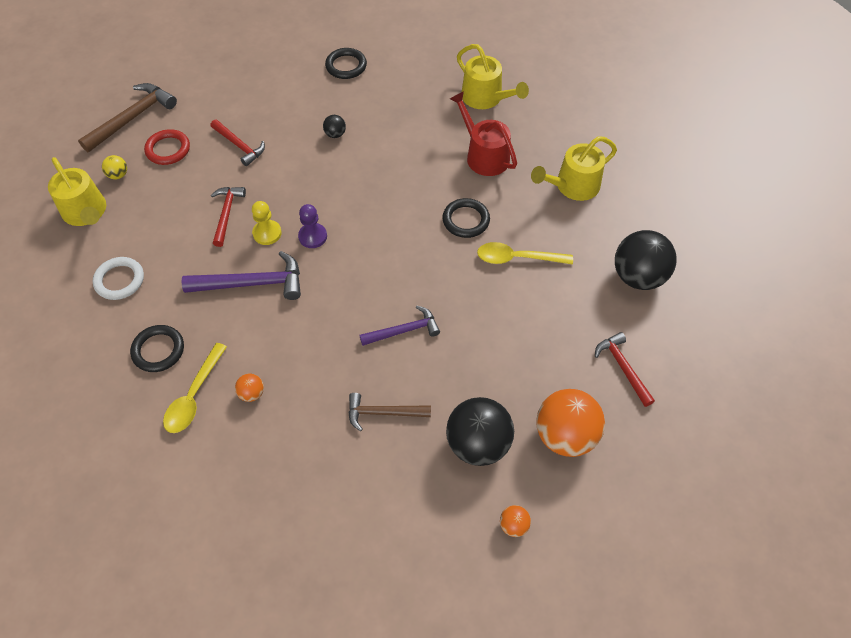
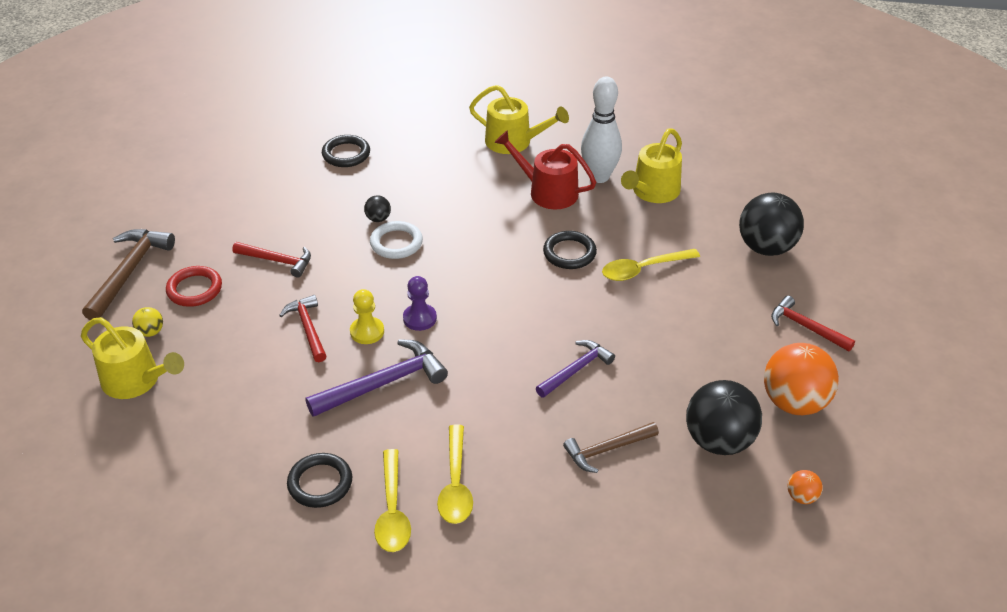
camera: 25 degrees left, 15 degrees down
(119, 280) = (225, 432): white ring -> white ring (396, 243)
(252, 393) = (455, 484): orange ball -> yellow spoon
(536, 155) = (599, 176): none -> white bowling pin

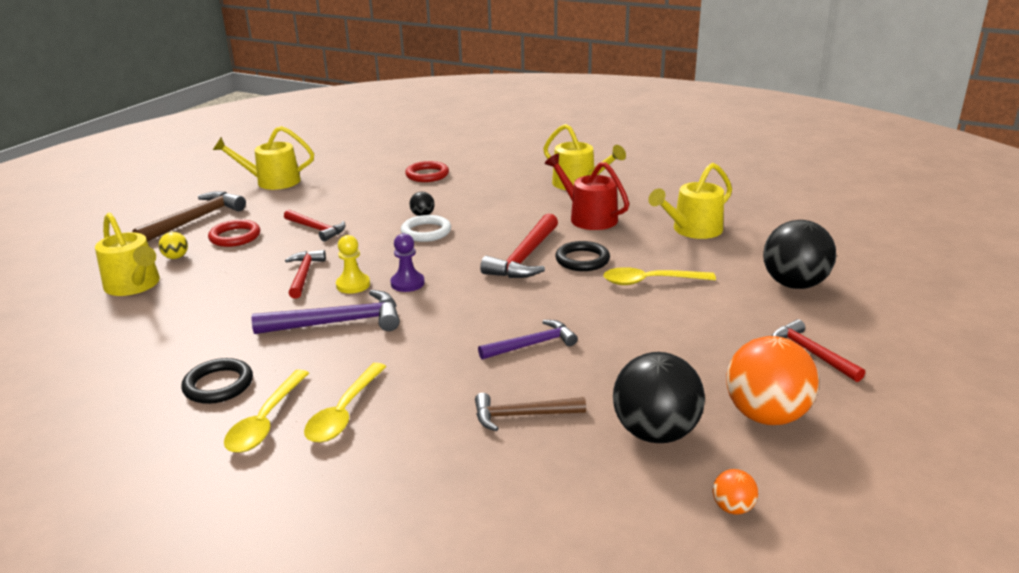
camera: 20 degrees right, 15 degrees down
(175, 195) = (272, 181): none -> yellow watering can
(346, 154) = (427, 175): black ring -> red ring
(513, 260) = (524, 257): none -> red hammer
(599, 176) = (645, 214): white bowling pin -> none

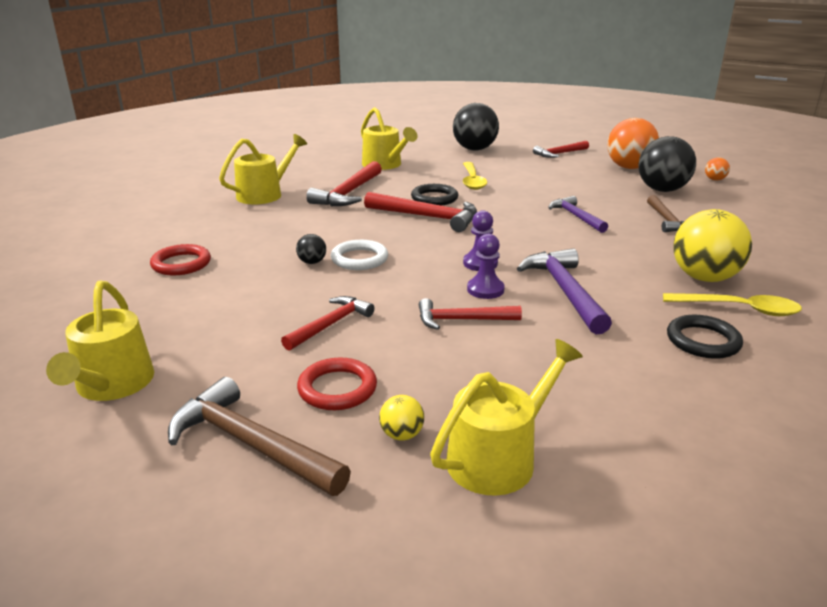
camera: 90 degrees left, 0 degrees up
(344, 412) = (704, 278): yellow spoon -> yellow ball
(353, 285) = (485, 290): yellow pawn -> purple pawn
(589, 217) = (348, 193): red watering can -> red hammer

